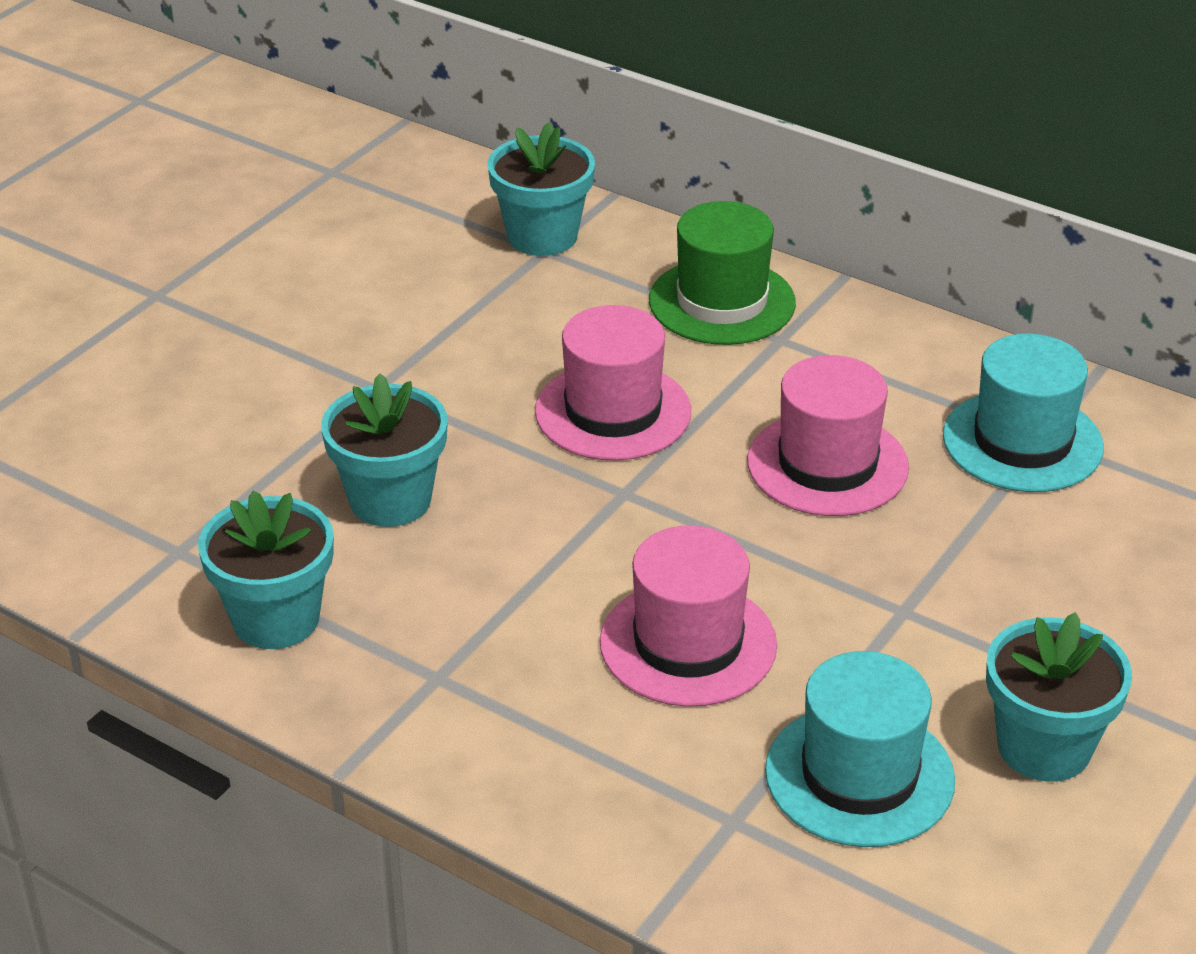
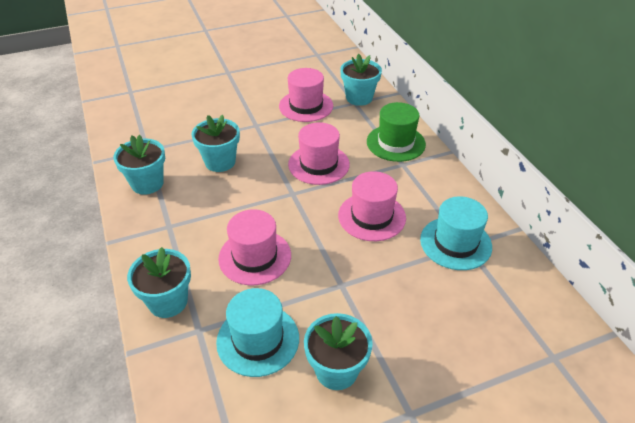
camera: 35 degrees right, 5 degrees up
(443, 300) = (306, 106): none -> pink hat
(613, 807) = (168, 301): none -> turquoise flower pot

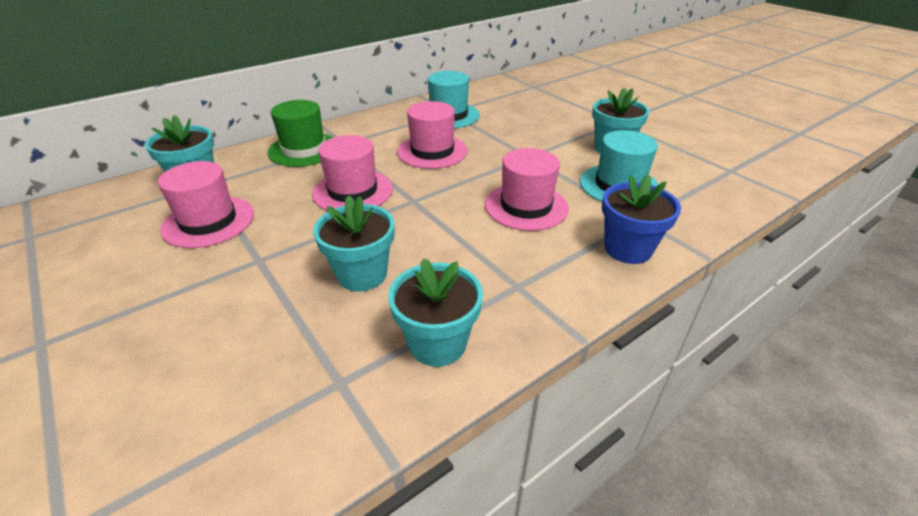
camera: 105 degrees left, 5 degrees down
(168, 301) = (628, 249): turquoise flower pot -> blue flower pot

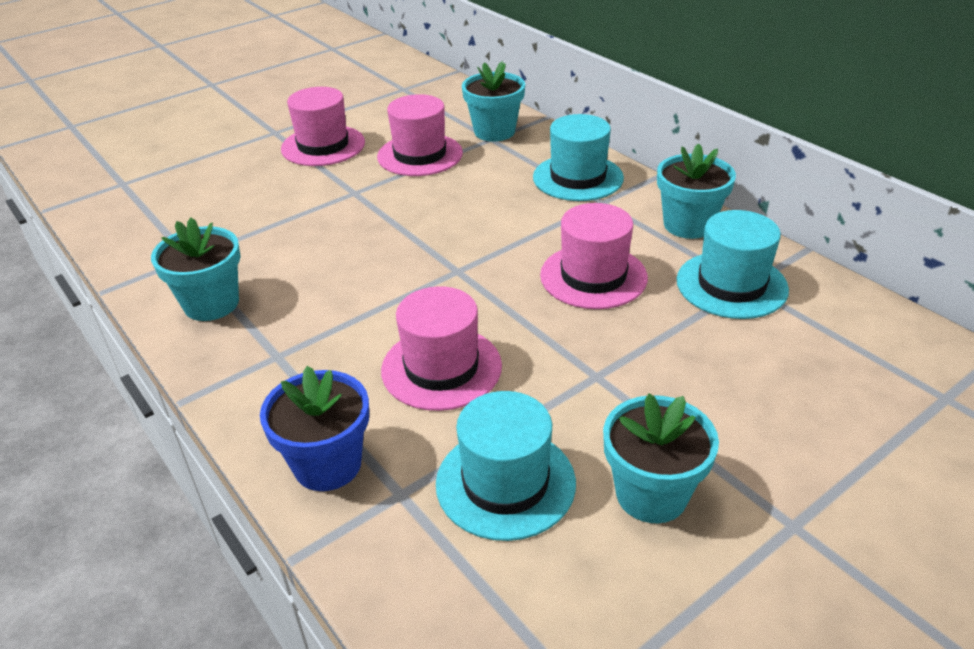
camera: 90 degrees right, 0 degrees up
(304, 149) = (578, 178): green hat -> turquoise hat
(353, 191) = (478, 225): pink hat -> pink hat (323, 146)
(362, 274) = (320, 251): turquoise flower pot -> turquoise flower pot (688, 225)

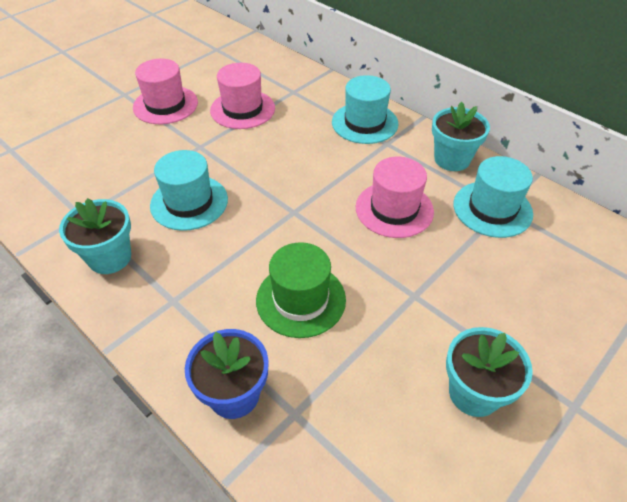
camera: 10 degrees left, 10 degrees up
(441, 368) = (301, 299): pink hat -> green hat
(494, 132) = (294, 85): turquoise flower pot -> none
(505, 483) = (369, 395): turquoise hat -> turquoise hat (189, 202)

